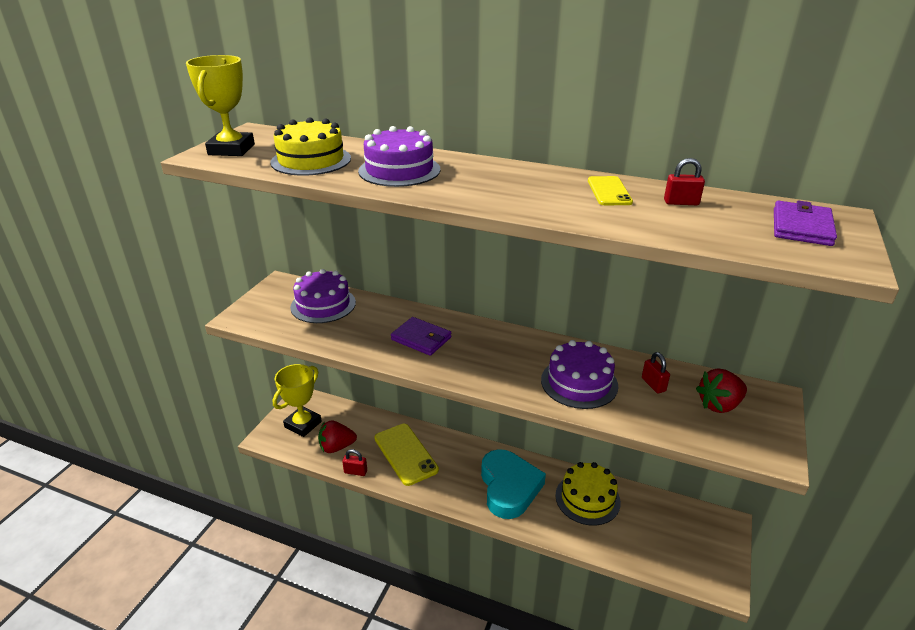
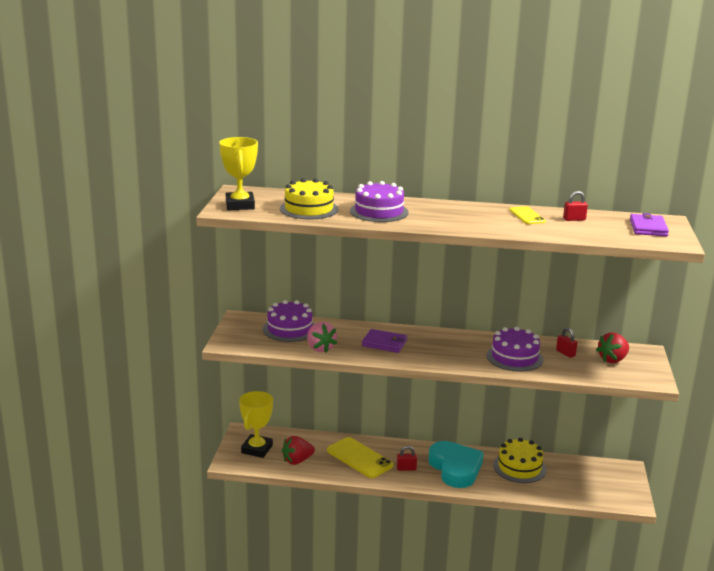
camera: 15 degrees left, 10 degrees down
(339, 337) = (320, 348): none -> pink strawberry
(355, 471) = (323, 475): red padlock -> red padlock (406, 468)

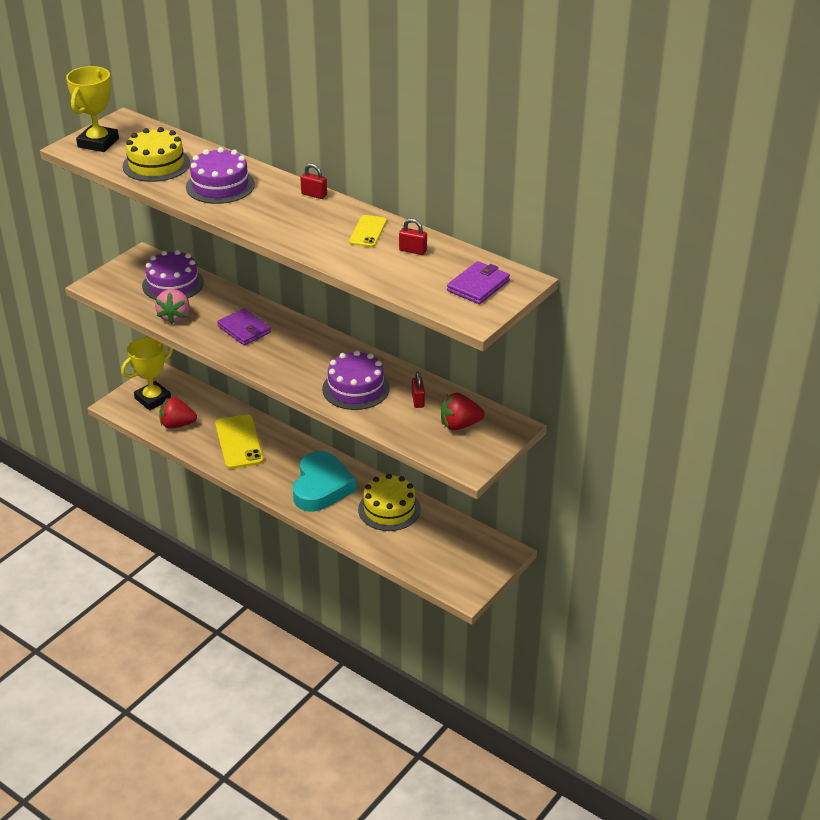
camera: 30 degrees right, 15 degrees up
(406, 468) = (272, 469): red padlock -> red padlock (314, 195)

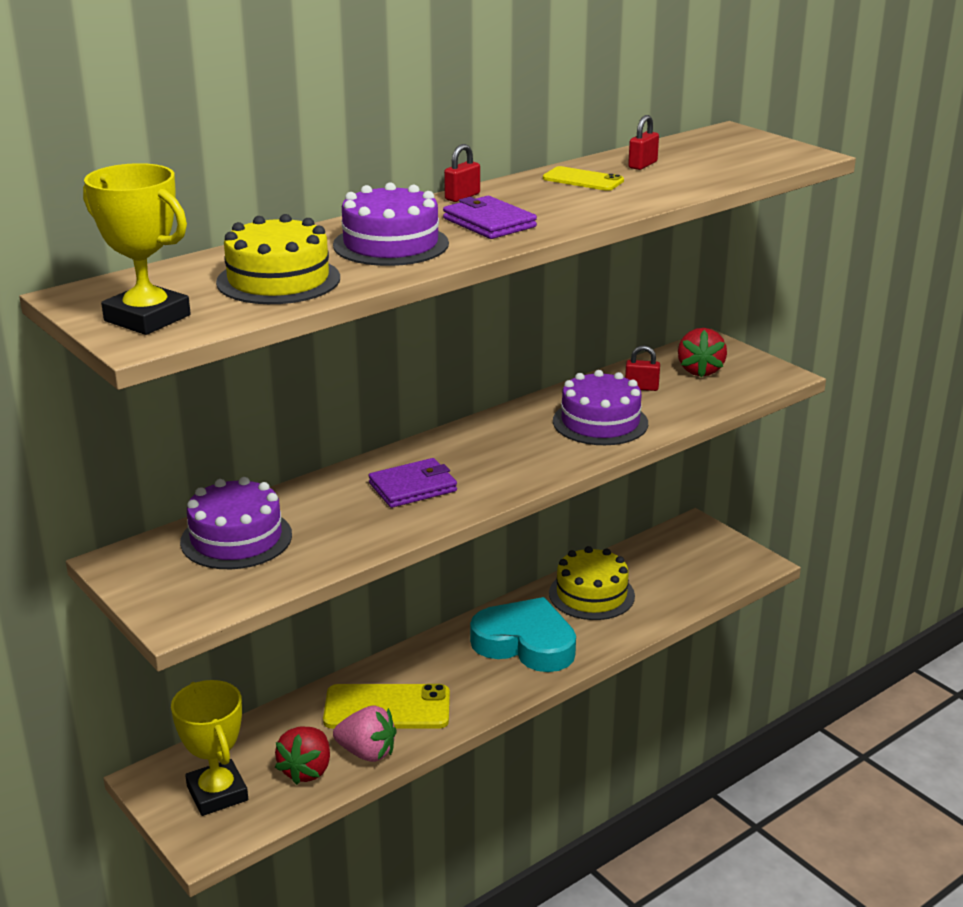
camera: 75 degrees left, 10 degrees down
(175, 317) = (338, 544): pink strawberry -> pink strawberry (367, 752)
(478, 286) = (737, 147): purple wallet -> purple wallet (489, 223)

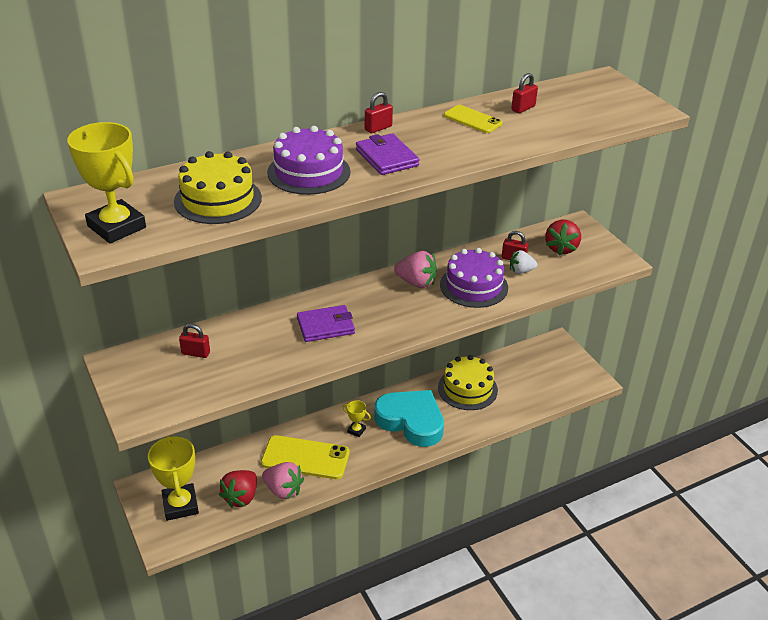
camera: 10 degrees right, 10 degrees up
(236, 538) = (195, 353): purple cake -> red padlock
(451, 664) = (356, 430): none -> yellow trophy
(520, 426) = (416, 282): none -> pink strawberry
(657, 400) = (521, 271): none -> white strawberry

